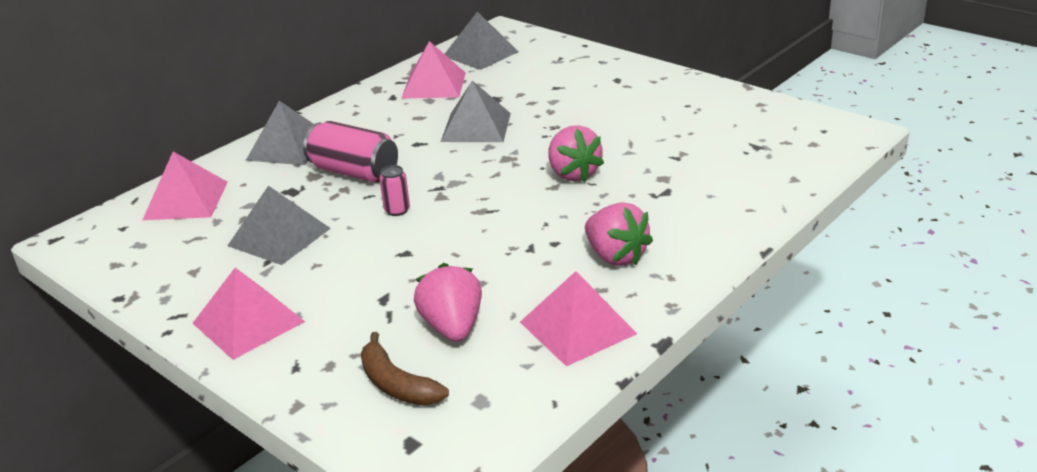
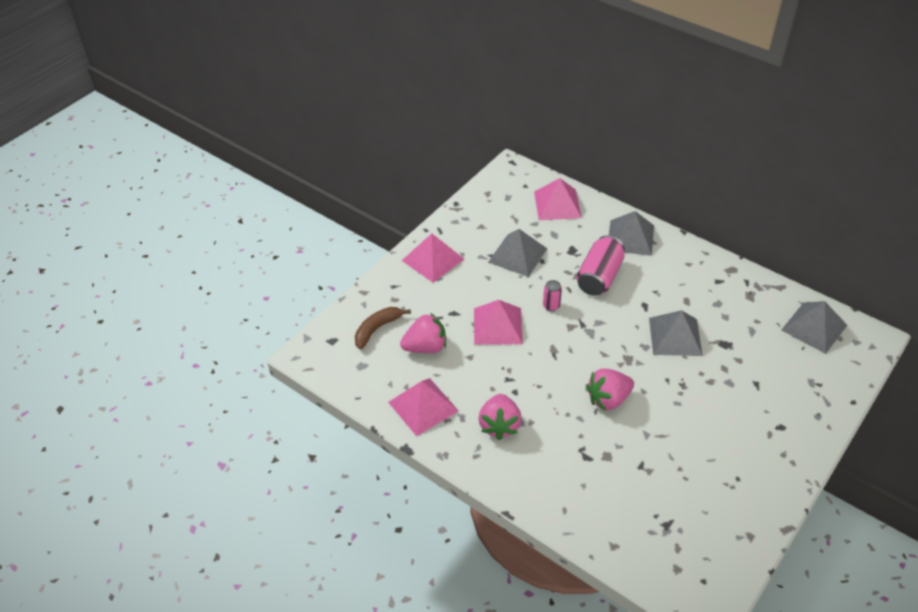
camera: 85 degrees right, 15 degrees up
(434, 85) = (744, 303): pink pyramid -> pink pyramid (497, 326)
(615, 256) = (499, 425): pink strawberry -> pink strawberry turned 45 degrees counterclockwise

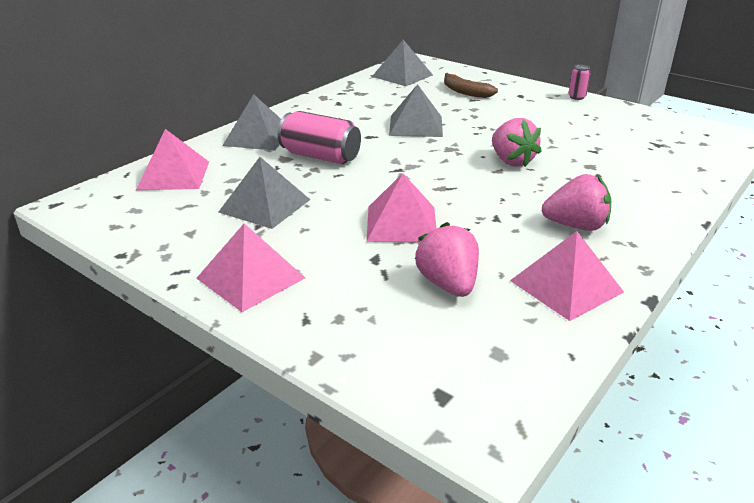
camera: 90 degrees left, 15 degrees down
(377, 329) = (410, 337): brown banana -> brown banana (465, 92)
(551, 306) = (366, 186): pink can -> pink can (576, 97)

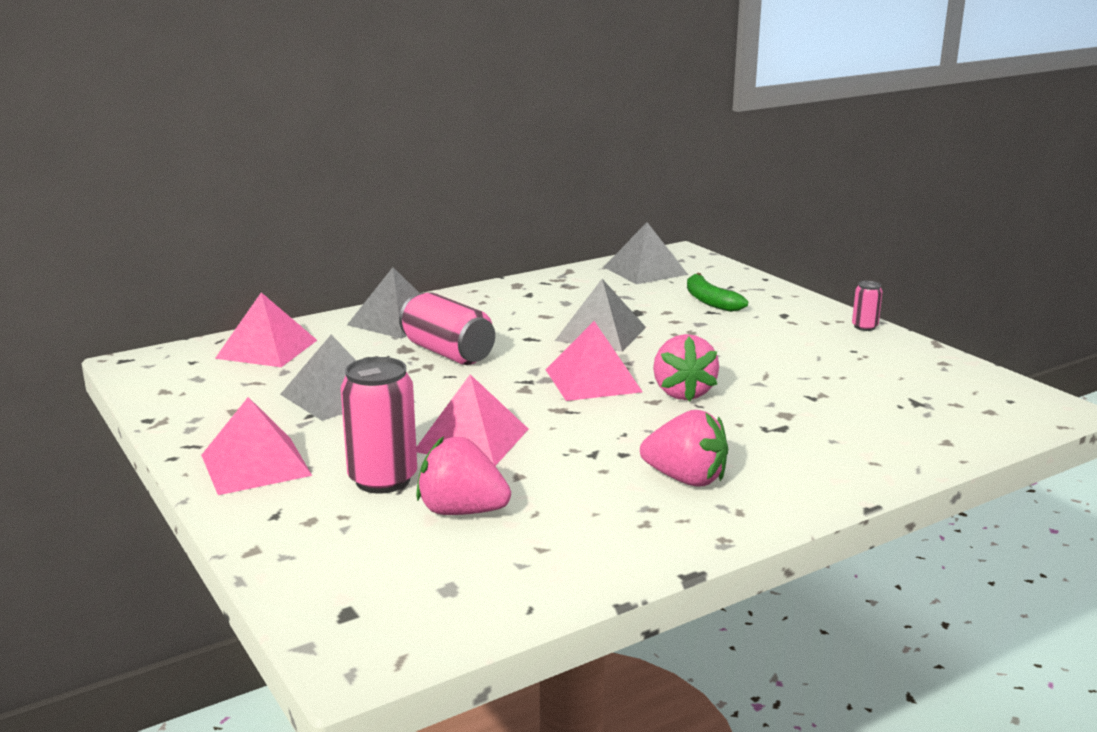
camera: 20 degrees right, 10 degrees down
(365, 270) = (383, 480): none -> pink can
(448, 284) = (461, 511): pink strawberry -> pink strawberry turned 75 degrees counterclockwise
(465, 92) = (710, 301): brown banana -> green banana
(566, 286) = (601, 540): pink pyramid -> pink pyramid (593, 380)

